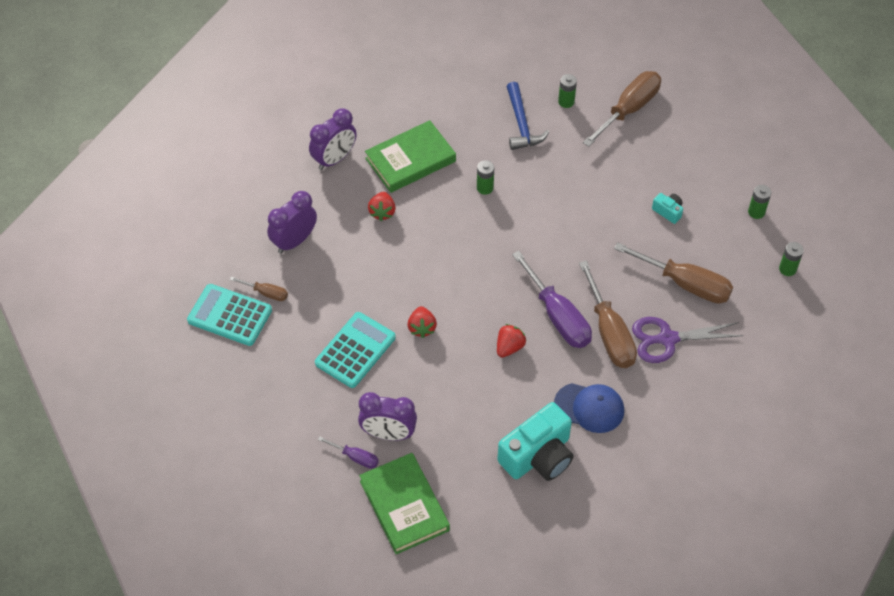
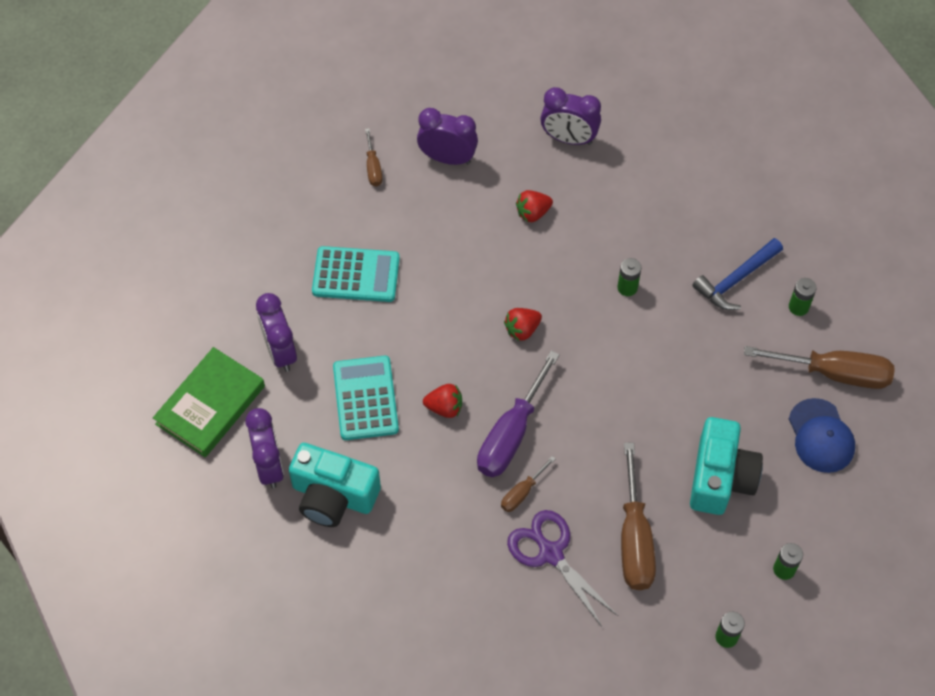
camera: 60 degrees right, 5 degrees up
(230, 315) = (329, 152): turquoise calculator -> turquoise calculator (365, 398)
(355, 457) = (238, 337): purple screwdriver -> none
(410, 160) = (615, 203): green book -> none
(422, 328) = (418, 318): red strawberry -> red strawberry (522, 329)
(485, 488) = (269, 465): none -> purple clock
(589, 408) = (418, 516): blue cap -> blue cap (821, 436)
(609, 333) = (522, 492): brown screwdriver -> brown screwdriver, size x0.49
(668, 211) = (720, 477): turquoise camera -> turquoise camera, size x2.25

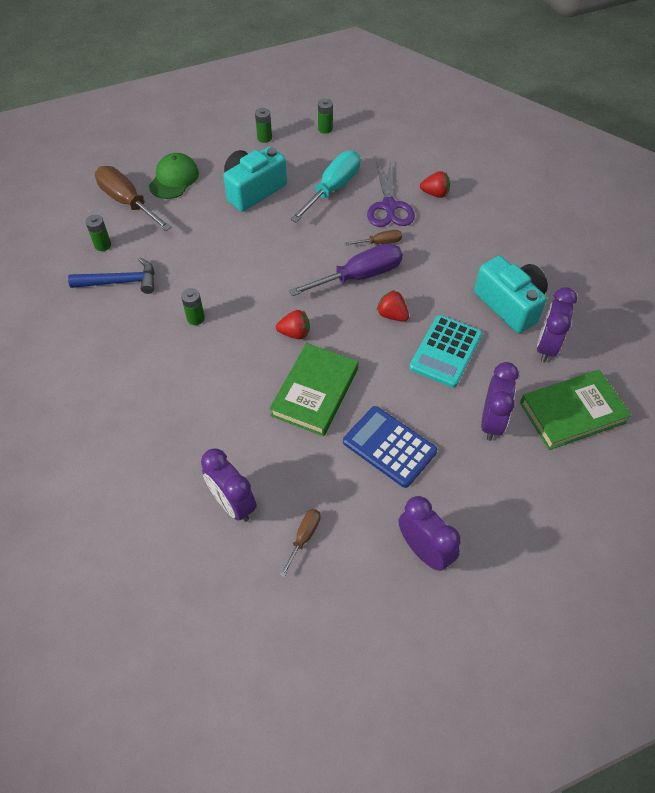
camera: 145 degrees left, 5 degrees down
(356, 275) = (389, 446): turquoise calculator -> blue calculator
(457, 284) = (315, 392): none -> green book
(533, 213) = (208, 411): red strawberry -> red strawberry (435, 194)
(569, 138) = (119, 456): purple clock -> purple clock (424, 550)
(634, 539) = (333, 189): brown screwdriver -> turquoise screwdriver
(821, 436) = (174, 179): blue cap -> green cap

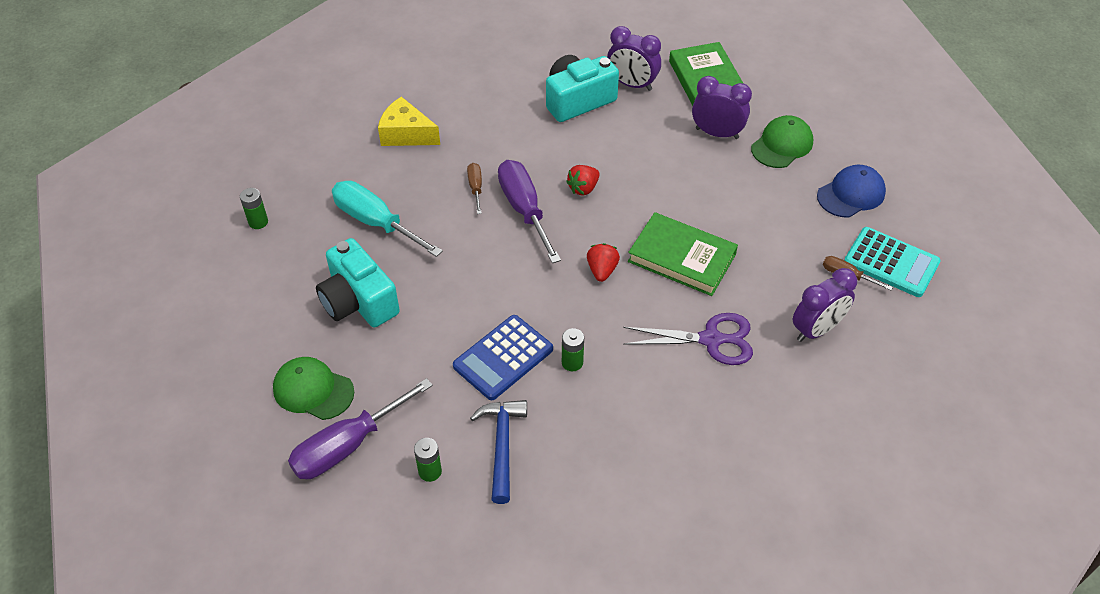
camera: 85 degrees left, 5 degrees down
(127, 202) = (347, 445): brown screwdriver -> purple screwdriver
(264, 138) = (256, 286): green battery -> none
(389, 206) = (418, 175): purple scissors -> purple scissors (711, 340)
(389, 446) = (746, 206): blue calculator -> blue calculator (503, 358)
(424, 550) = (851, 194): purple clock -> blue cap
(435, 194) = (406, 134): red strawberry -> yellow cheese
(445, 351) = (634, 154): turquoise calculator -> turquoise calculator (891, 263)
(488, 483) = (782, 145): none -> green cap

